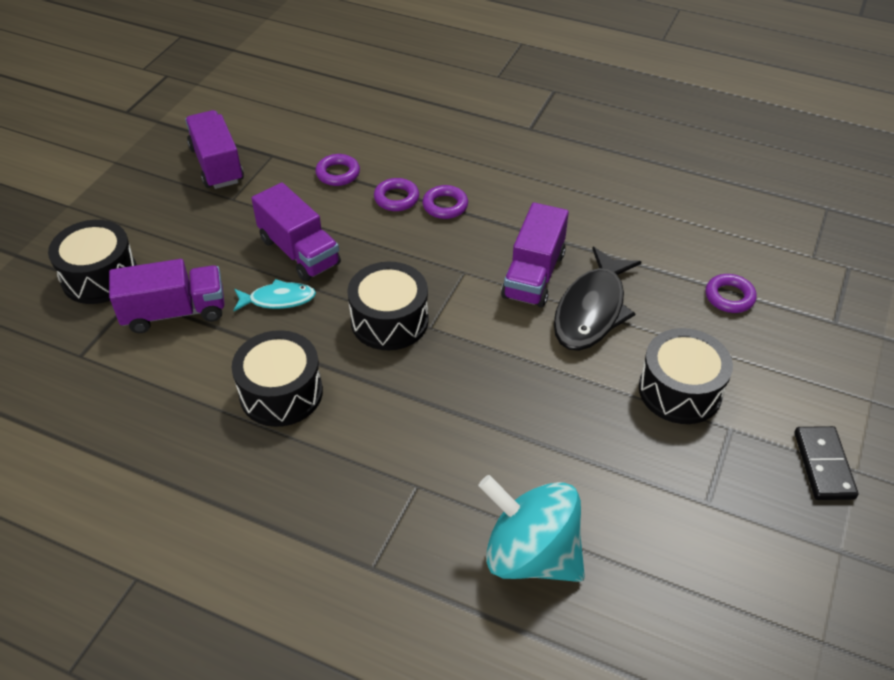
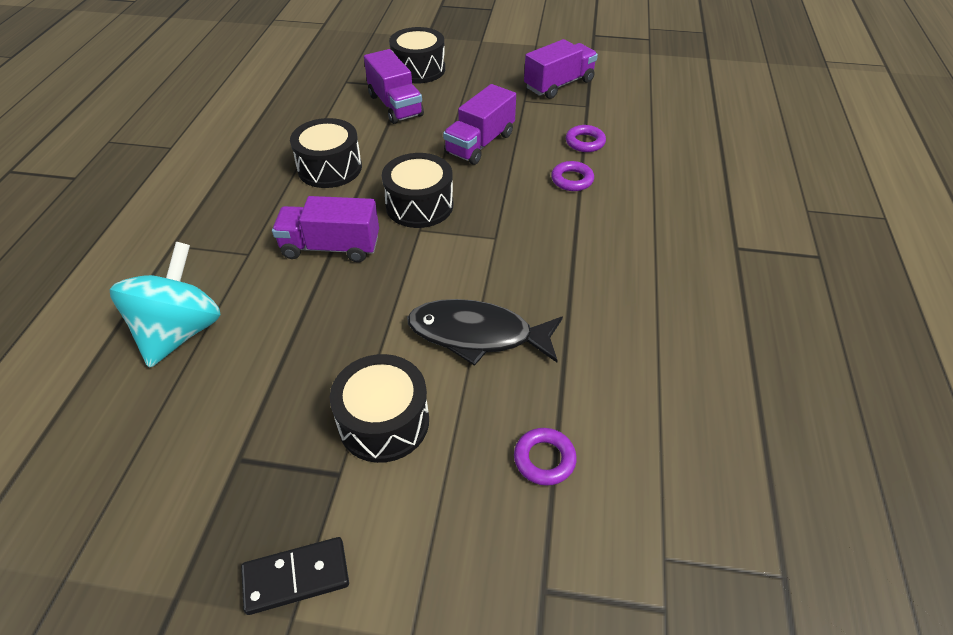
camera: 75 degrees right, 0 degrees up
(278, 299) = (423, 145): turquoise fish -> none
(445, 206) = (578, 210): purple ring -> none
(533, 275) = (510, 284): purple truck -> purple truck (331, 247)

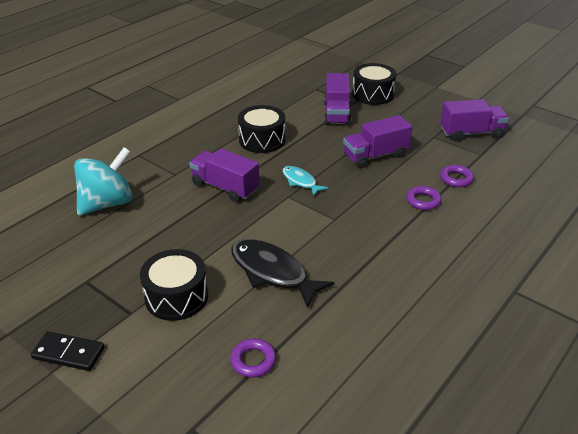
camera: 30 degrees right, 10 degrees down
(419, 205) = (300, 181): black drum -> turquoise fish

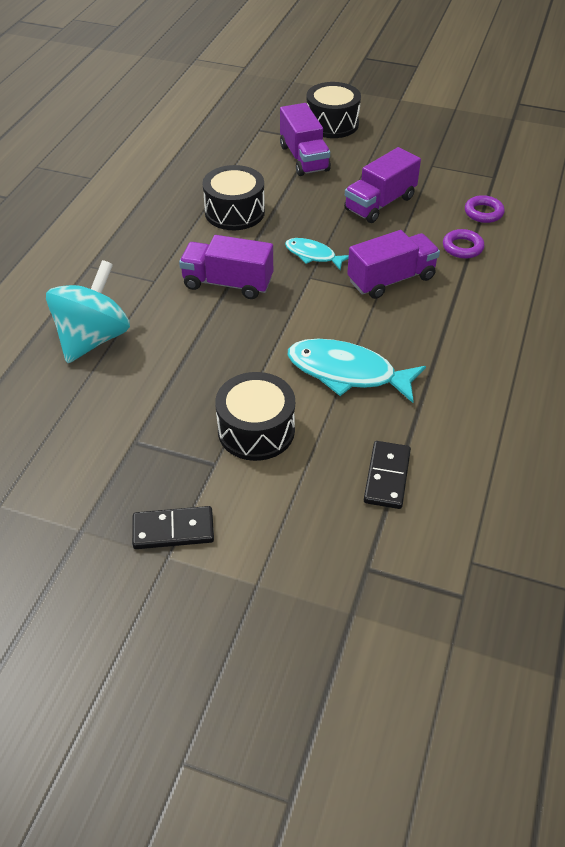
camera: 20 degrees left, 10 degrees up
(253, 361) = (387, 477): purple ring -> black domino
(272, 272) = (347, 372): black fish -> turquoise fish
(471, 133) = (470, 152): purple truck -> purple truck (391, 279)

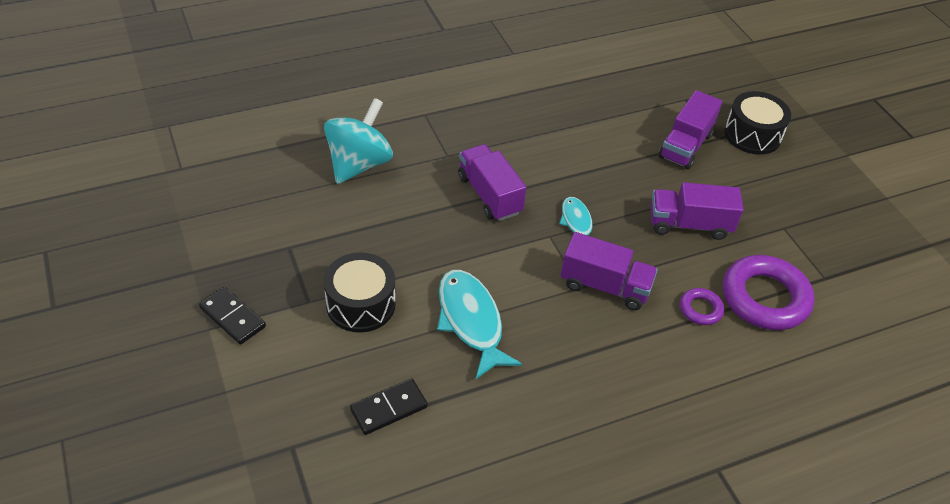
camera: 45 degrees right, 0 degrees up
(93, 338) = (359, 164): turquoise spinning top -> turquoise spinning top turned 45 degrees counterclockwise
(234, 212) = (571, 148): black drum -> none
(483, 213) = (765, 298): purple ring -> purple ring, size x2.06

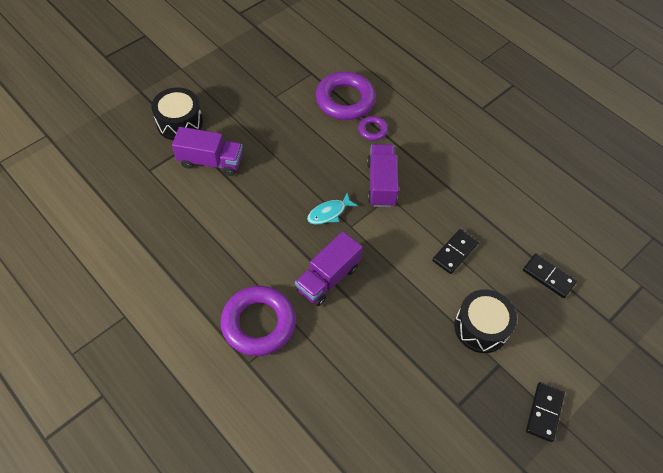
camera: 110 degrees left, 10 degrees up
(359, 164) = (338, 392): turquoise spinning top -> none
(462, 131) = (258, 323): none -> purple ring
(471, 321) = (454, 252): turquoise fish -> black domino
(689, 224) = (297, 147): purple truck -> none

